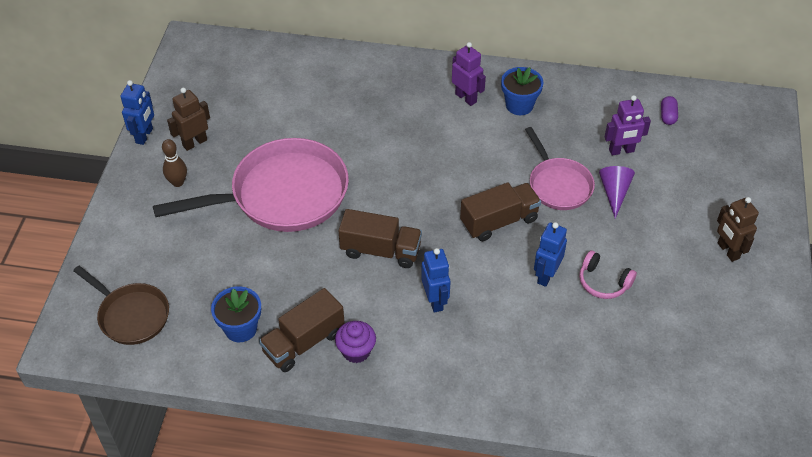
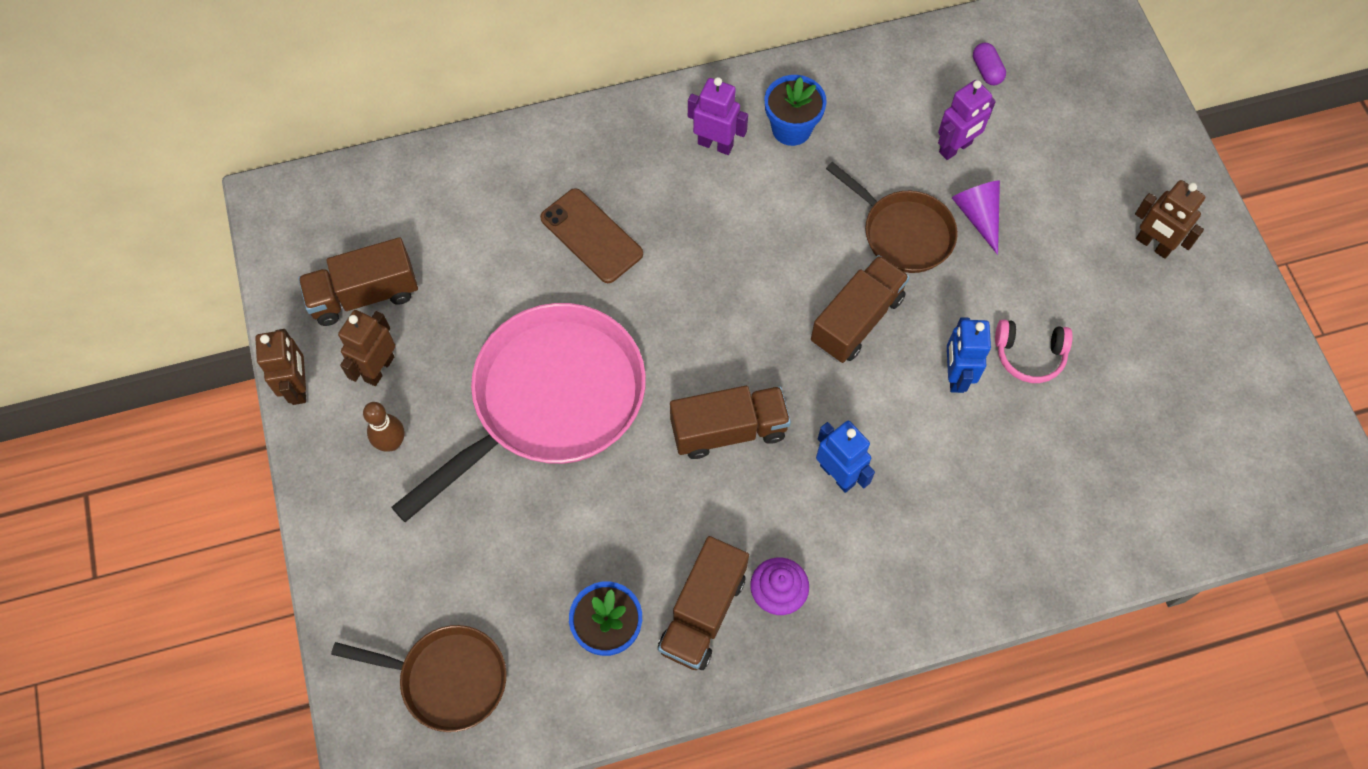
camera: 25 degrees left, 15 degrees up
(144, 136) = (299, 387): blue robot -> brown robot
(210, 103) = (364, 295): none -> brown truck
(360, 119) = (591, 236): none -> brown phone
(558, 184) = (902, 232): pink pan -> brown pan

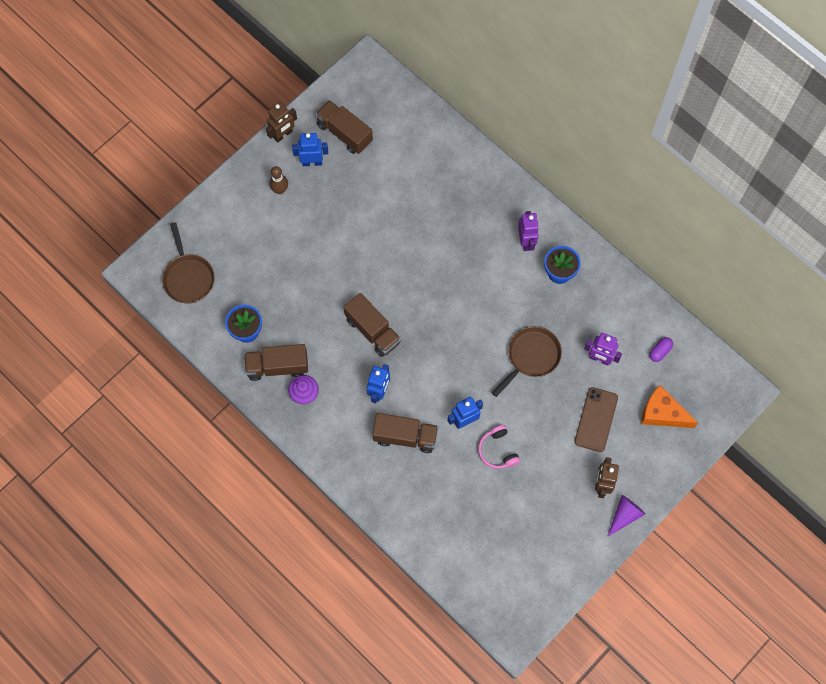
camera: 60 degrees right, 5 degrees up
(379, 368) = (312, 162): brown robot -> blue robot
(549, 401) = (340, 244): pink pan -> none
(591, 236) = (437, 213): brown phone -> brown phone (596, 419)
(857, 320) = (467, 359): brown truck -> brown truck (405, 436)
(902, 232) = (531, 357): brown pan -> brown pan turned 150 degrees counterclockwise
(978, 216) = (564, 389): purple cone -> purple cone (624, 515)
(1081, 115) = (662, 413): none -> orange cheese

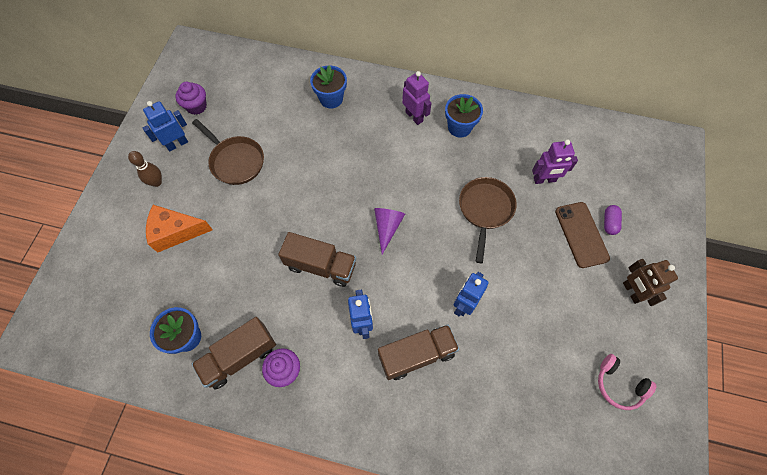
camera: 30 degrees left, 5 degrees down
(188, 277) = (94, 314): brown pan -> brown pan (235, 161)
(283, 135) = (136, 134): brown robot -> none
(344, 133) = (196, 106): brown truck -> purple cupcake
(464, 186) = (331, 99): none -> blue flower pot
(498, 450) = (515, 315): pink headphones -> pink headphones (619, 384)
(624, 515) = (673, 309): purple cone -> purple cone (387, 227)
(660, 351) = (588, 147): purple capsule -> purple capsule (609, 223)
(662, 413) = (631, 197): orange cheese -> orange cheese (176, 232)

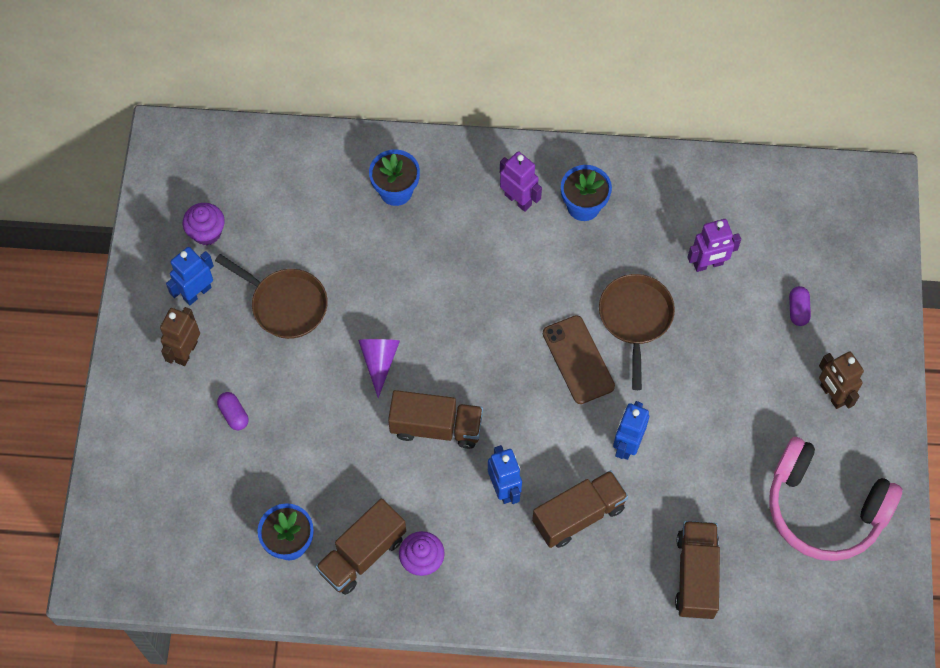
camera: 10 degrees left, 0 degrees up
(156, 182) = (186, 352): brown bowling pin -> brown robot
(176, 232) = (234, 414): orange cheese -> purple capsule
(387, 227) = (511, 363): purple cone -> purple cone (379, 361)
(505, 425) = (696, 575): none -> brown truck
(581, 234) = (763, 331): brown phone -> brown phone (578, 359)
(619, 384) = (824, 508): pink headphones -> pink headphones, size x2.02

